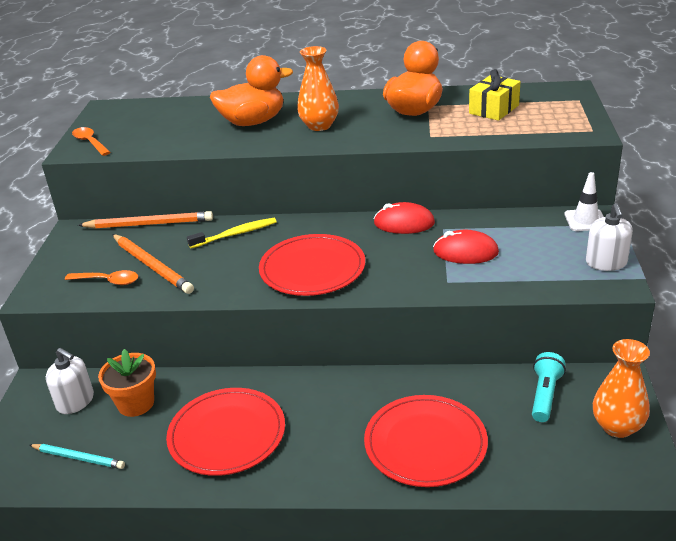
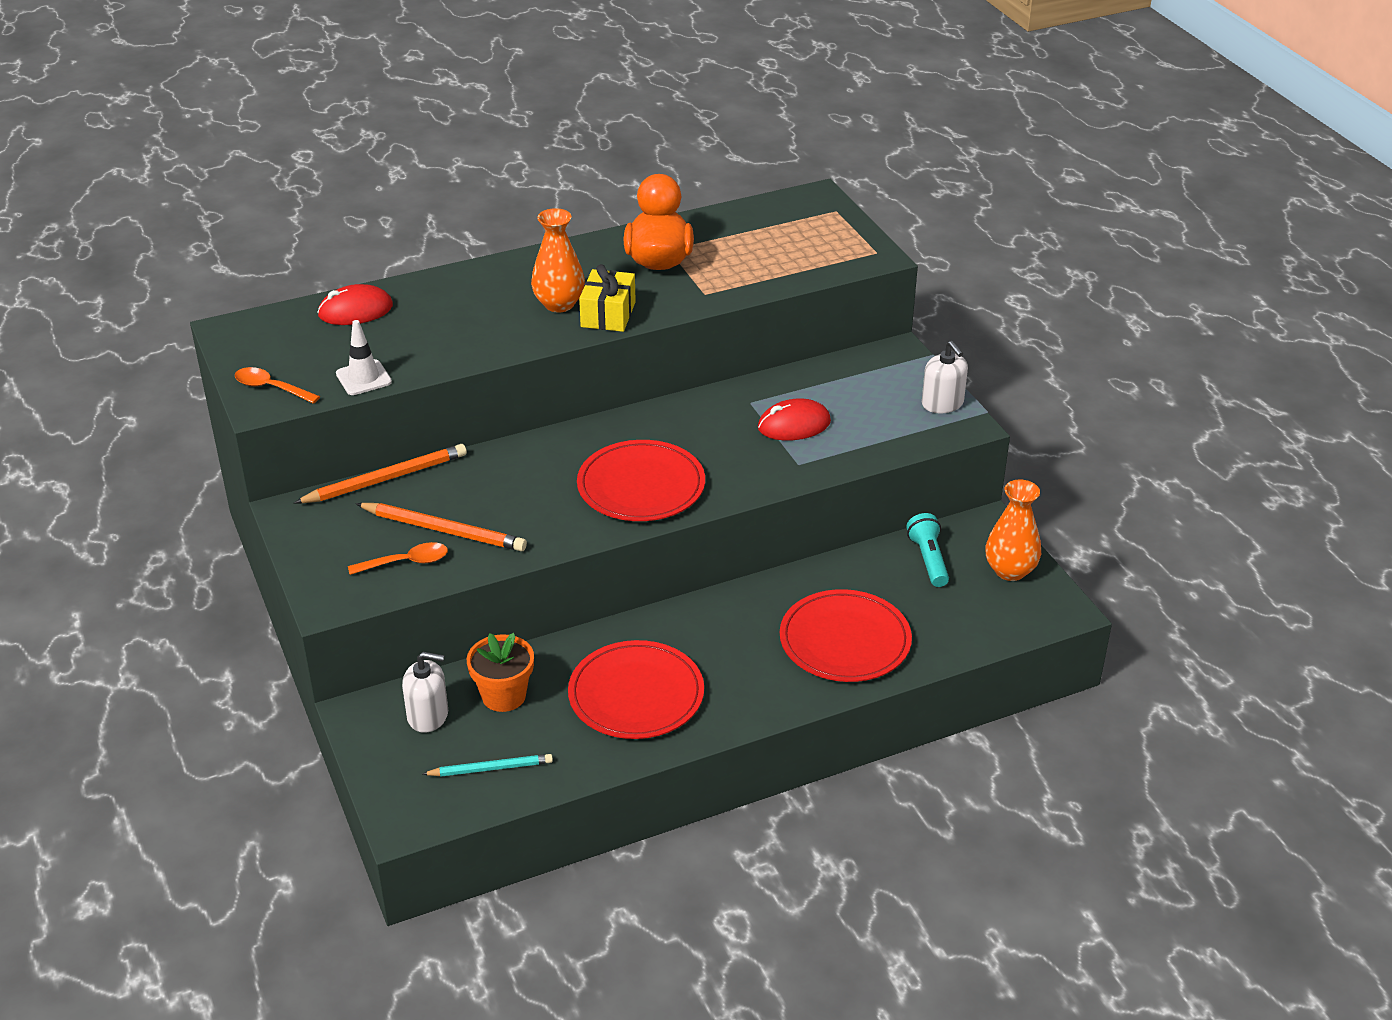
camera: 30 degrees left, 5 degrees up
(235, 234) = (511, 466): yellow toothbrush -> none
(253, 122) = (467, 314): orange duck -> none
(404, 223) = (701, 405): red mouse -> red mouse (355, 310)
(494, 109) = (750, 242): yellow gift -> yellow gift (608, 314)
(585, 220) = (894, 358): white traffic cone -> white traffic cone (363, 378)

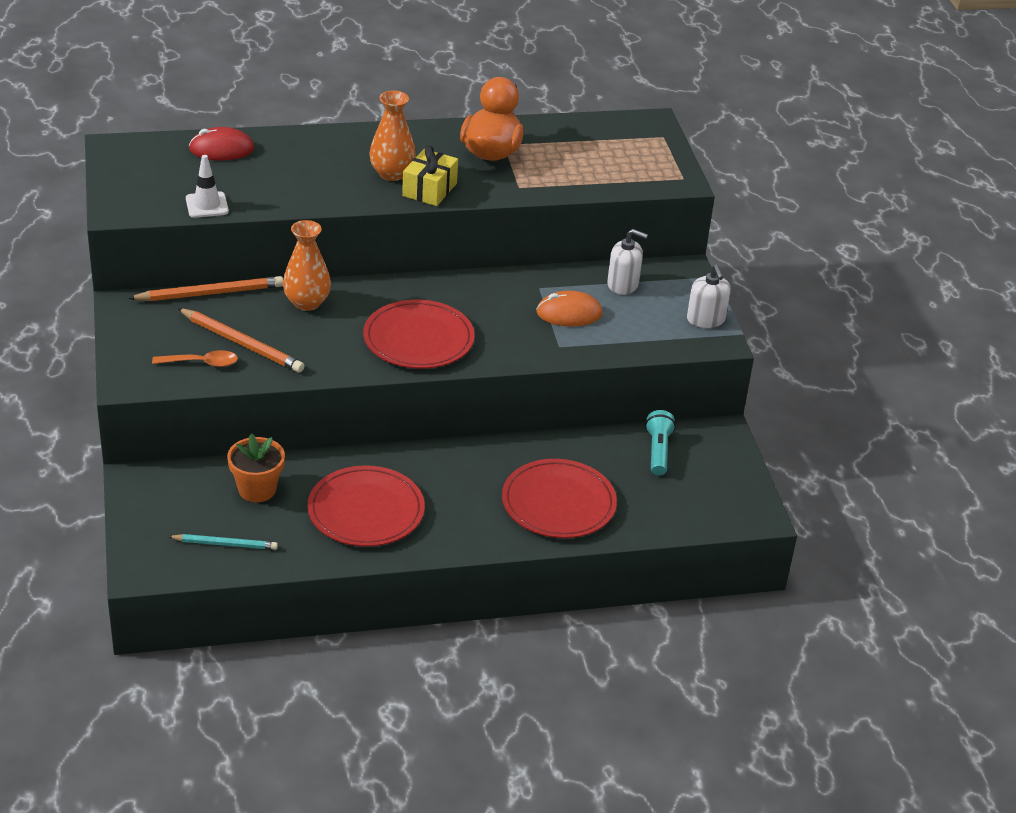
camera: 10 degrees right, 0 degrees up
(271, 388) = (129, 199): orange spoon -> none
(428, 715) = (190, 492): white soap dispenser -> white soap dispenser (623, 284)
(794, 425) = (569, 313): red mouse -> orange mouse
(1010, 570) = (725, 474): orange vase -> orange vase (307, 303)

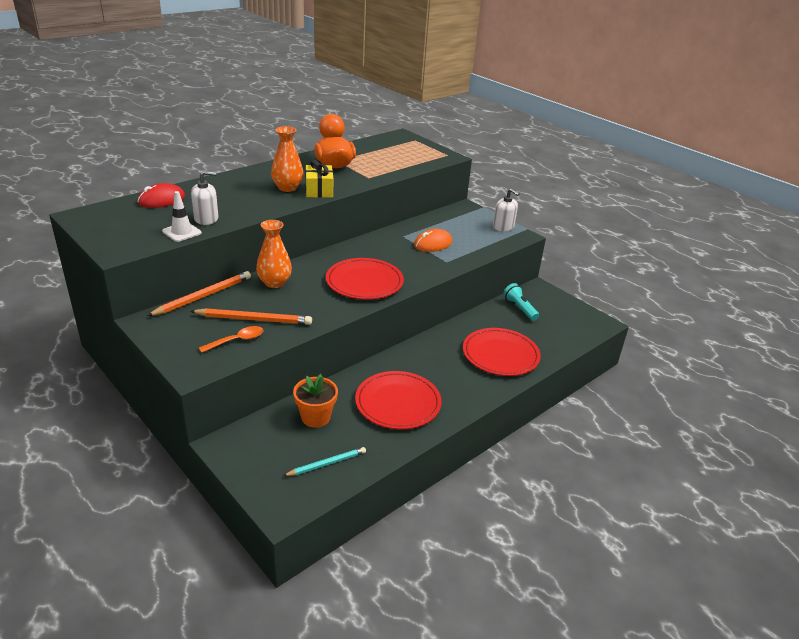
camera: 30 degrees left, 5 degrees down
(623, 284) = (444, 222): white soap dispenser -> white soap dispenser (206, 219)

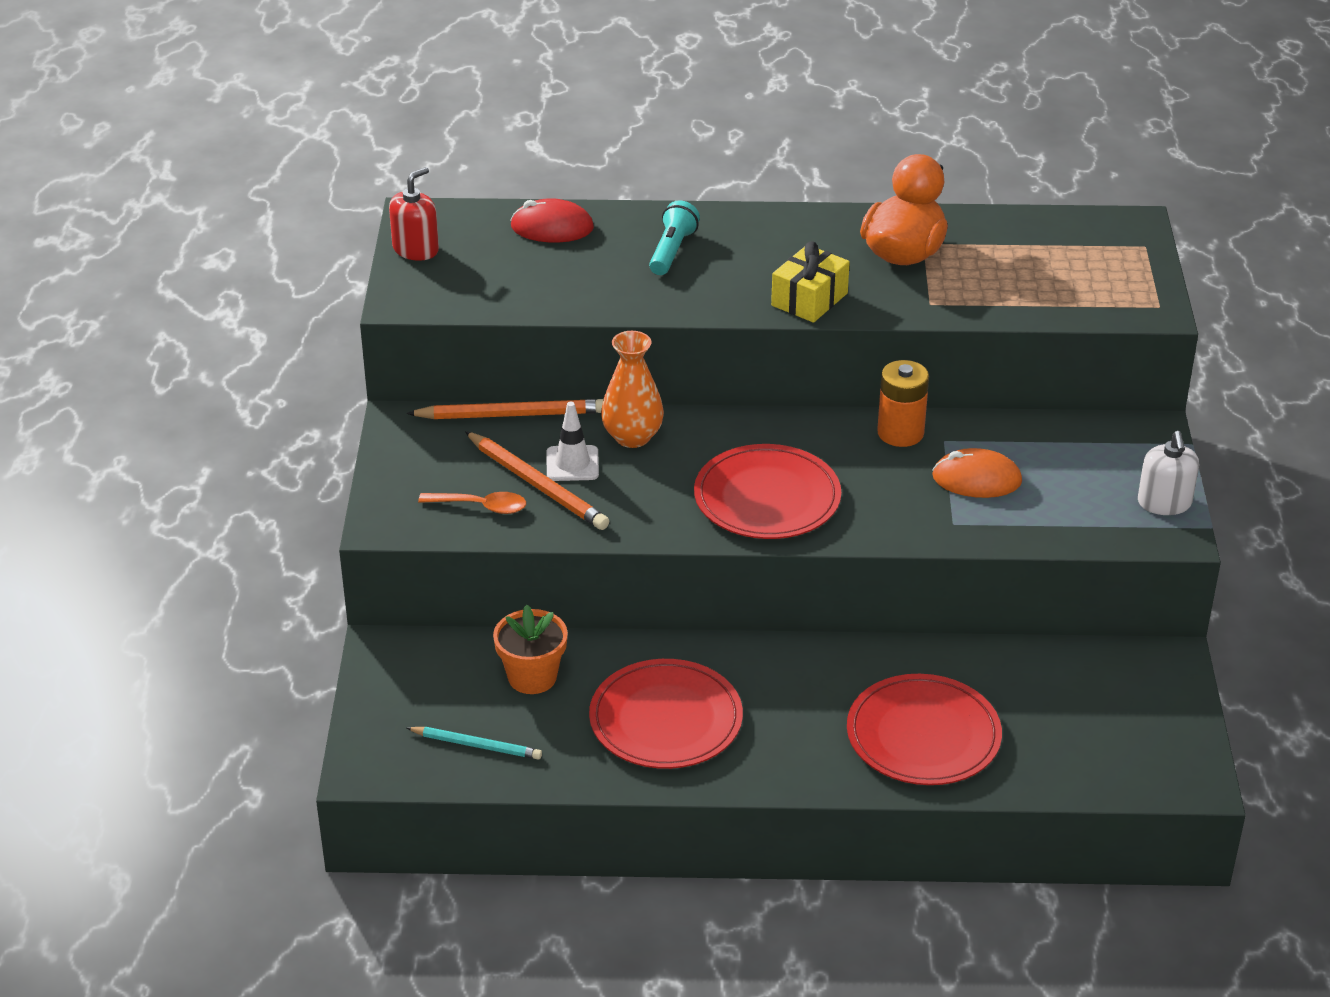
camera: 45 degrees right, 5 degrees up
(96, 229) = (416, 249): none -> red soap dispenser
(182, 232) = (516, 301): white traffic cone -> white traffic cone (572, 464)
(206, 219) = (575, 289): white soap dispenser -> none
(287, 188) = (765, 274): orange vase -> none
(383, 239) = (900, 433): none -> orange battery
(520, 308) = (1075, 677): turquoise flashlight -> turquoise flashlight (672, 251)

